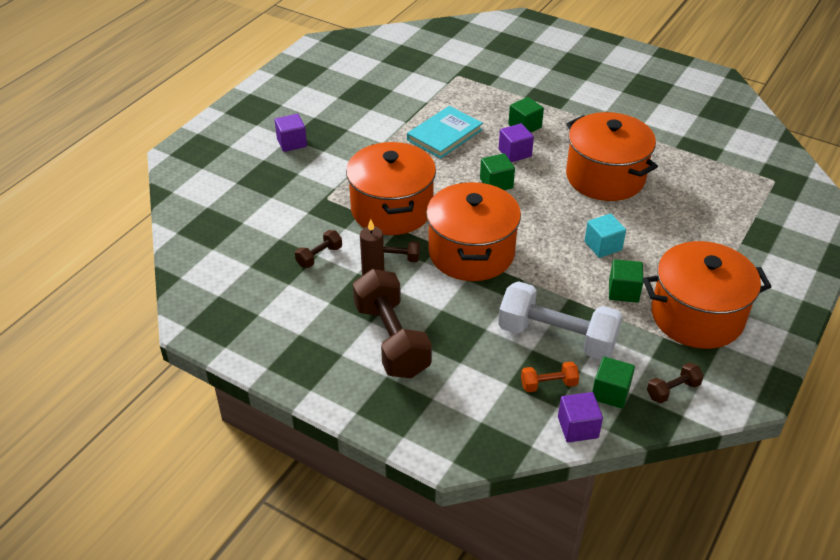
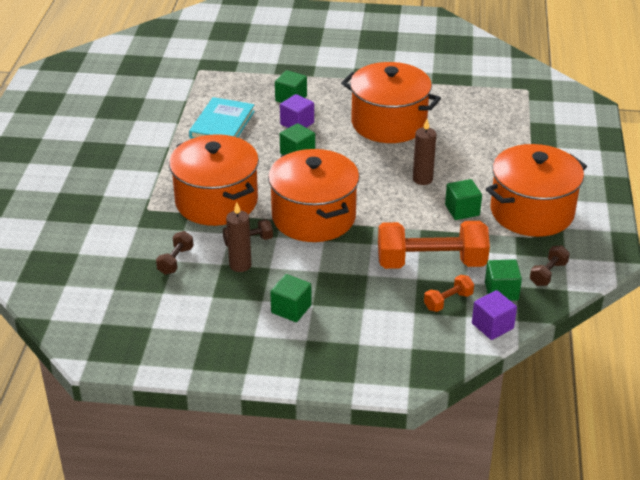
camera: 25 degrees left, 5 degrees down
(292, 142) = (77, 169): purple cube -> none
(392, 340) = (291, 309): brown dumbbell -> green cube
(557, 337) = (431, 263): white dumbbell -> orange dumbbell
(603, 246) = (422, 179): turquoise cube -> brown candle

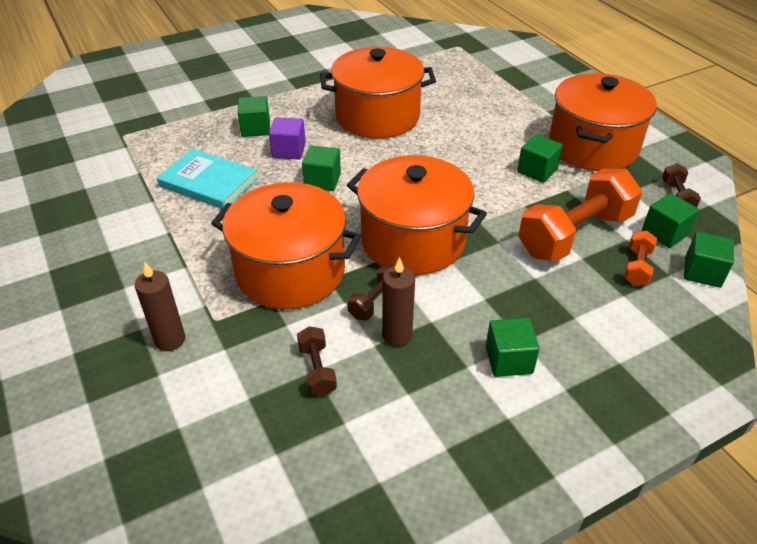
camera: 35 degrees left, 5 degrees up
(222, 124) = (208, 182): turquoise book -> turquoise book turned 45 degrees counterclockwise
(422, 179) = (469, 156): brown candle -> brown candle (170, 340)
(492, 326) = (702, 272): purple cube -> green cube

